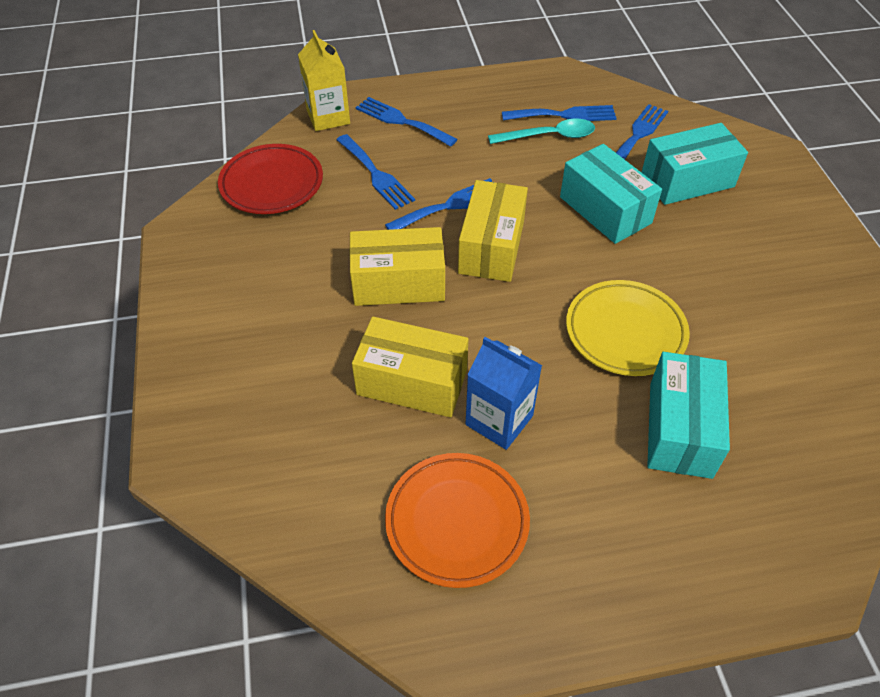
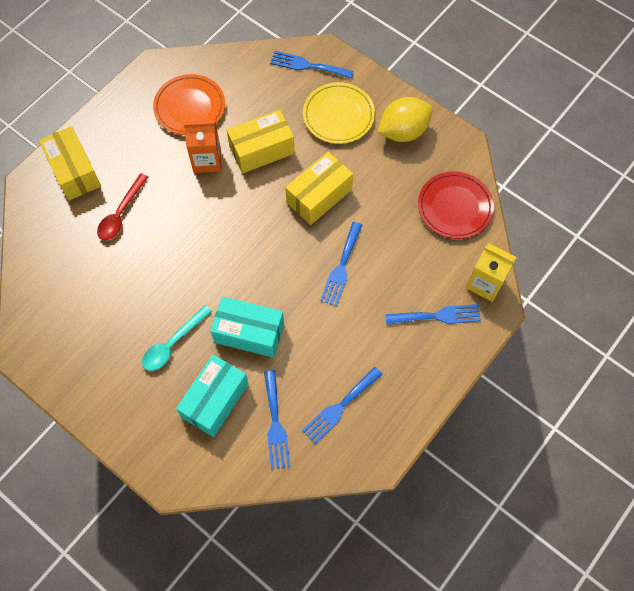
camera: 140 degrees right, 15 degrees up
(221, 285) = (403, 131): none -> yellow lemon
(376, 174) = (406, 259): blue fork -> blue fork (307, 65)
(491, 247) = (292, 255): yellow box -> yellow box (74, 171)
(499, 420) = (207, 160): blue carton -> orange carton
(549, 136) = (332, 376): turquoise spoon -> turquoise spoon (173, 343)
(625, 332) = (180, 250): yellow plate -> yellow plate (338, 116)
(680, 429) = (121, 213): turquoise box -> red spoon

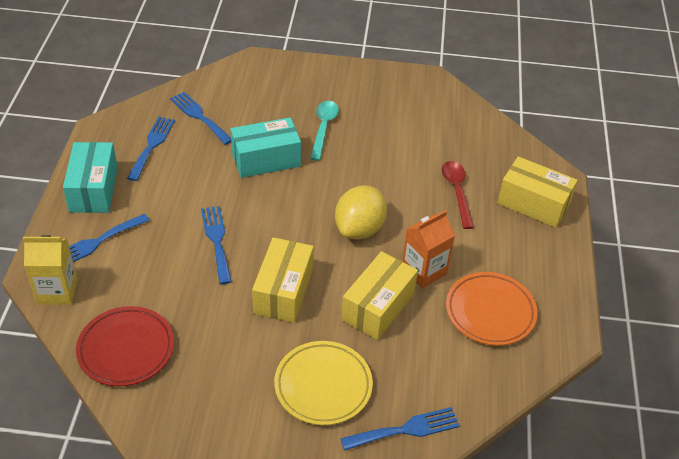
camera: 145 degrees right, 20 degrees down
(215, 400) = (259, 110): turquoise box -> turquoise box (94, 189)
(403, 131) = (234, 406): yellow lemon -> yellow lemon (359, 229)

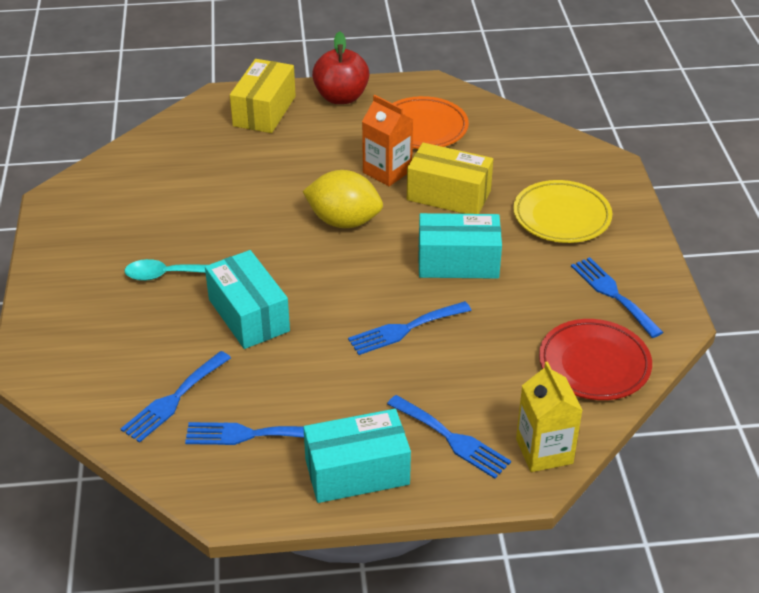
camera: 100 degrees left, 5 degrees down
(283, 291) = (458, 262): yellow box -> turquoise box
(405, 429) = (580, 163): blue fork -> blue fork (613, 294)
(457, 192) = (261, 160): red spoon -> none
(551, 260) = (341, 97): none -> red apple

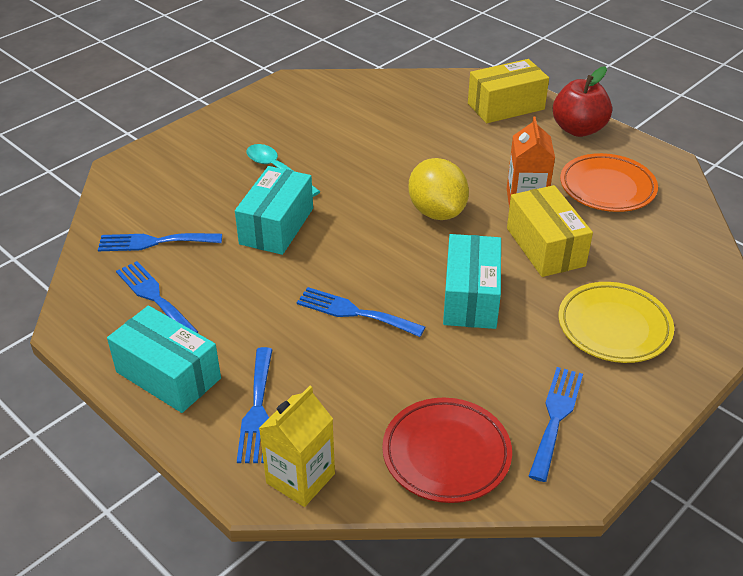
camera: 50 degrees right, 0 degrees up
(458, 262) = (471, 297): turquoise box -> turquoise box turned 45 degrees clockwise

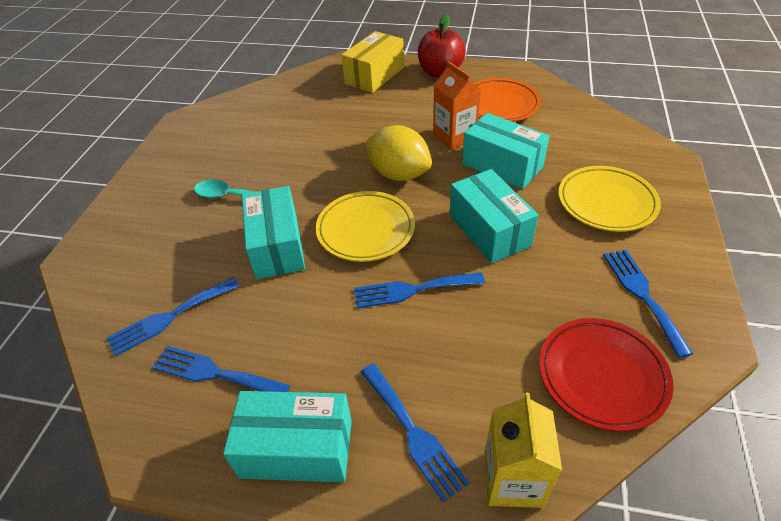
camera: 30 degrees left, 5 degrees up
(361, 246) = (365, 230): none -> yellow plate
(545, 247) = (502, 165): yellow box -> turquoise box

